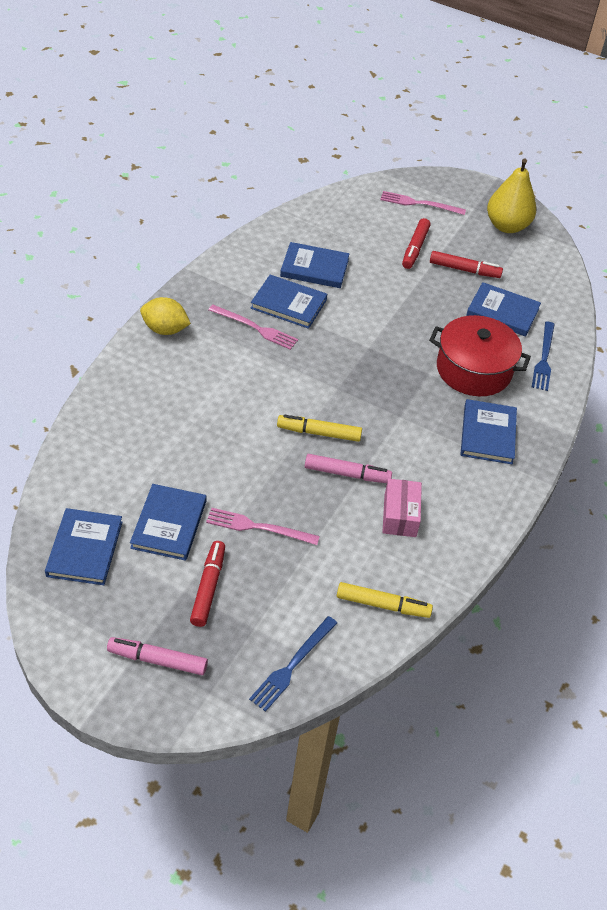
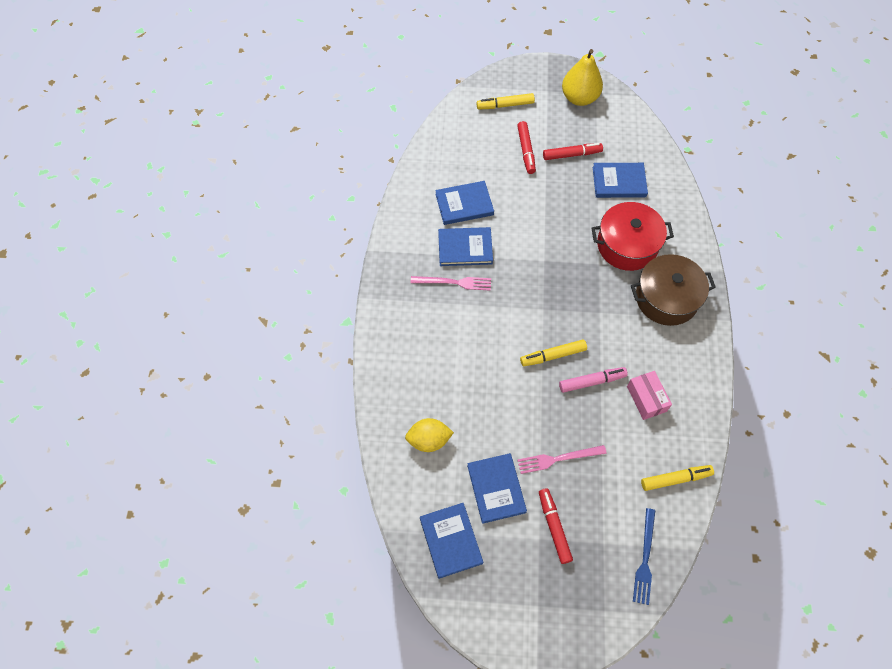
camera: 20 degrees left, 15 degrees up
(157, 660) = (555, 604): pink marker -> none
(165, 329) = (389, 316): yellow lemon -> yellow lemon (429, 440)
(419, 203) = (505, 105): pink fork -> yellow marker
(487, 434) = (666, 298): blue book -> brown pot
(544, 359) = (669, 211): blue fork -> none

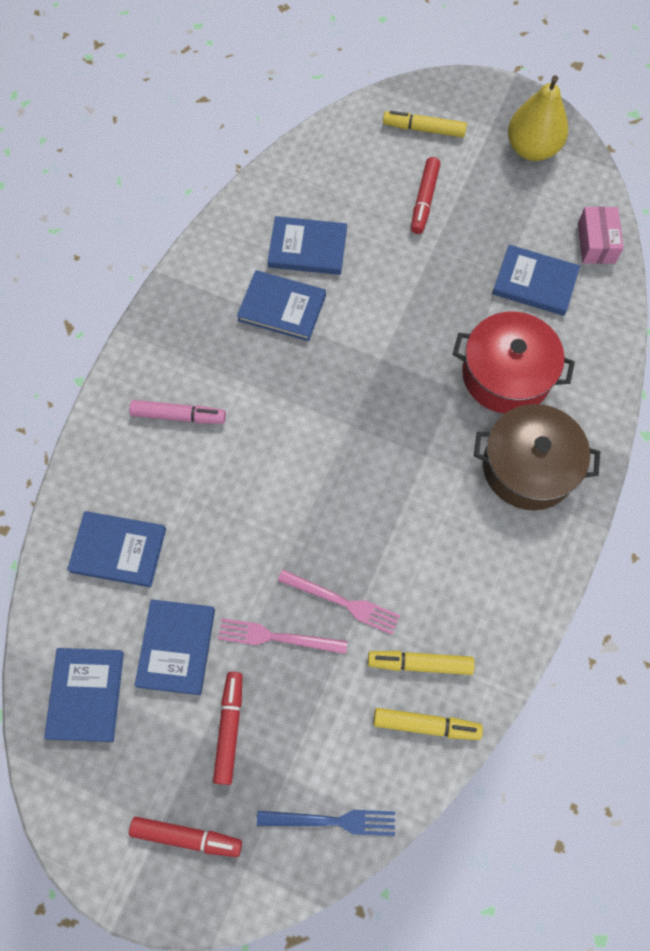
camera: 20 degrees right, 5 degrees up
(429, 440) = (118, 550): yellow lemon -> blue book
(454, 282) = (247, 349): pink fork -> pink fork (343, 602)
(553, 355) = (334, 493): yellow marker -> yellow marker (420, 663)
(572, 155) = (485, 224): red marker -> red marker (186, 837)
(592, 381) = (371, 548): pink marker -> pink marker (178, 416)
(645, 559) = (332, 821): blue fork -> blue fork turned 120 degrees counterclockwise
(646, 399) = (436, 598): pink box -> pink box (596, 243)

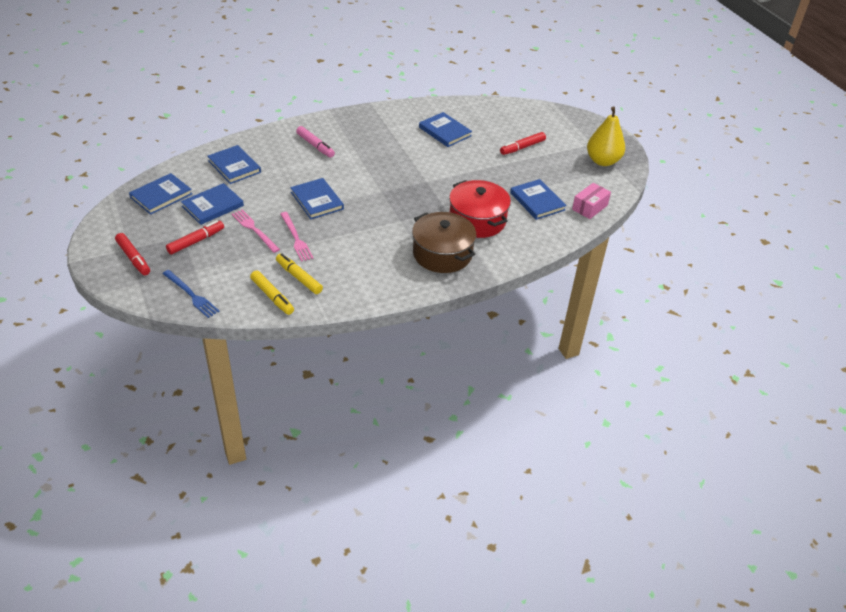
camera: 40 degrees right, 25 degrees down
(282, 308) = (406, 142): blue book -> blue book (317, 200)
(424, 129) = (556, 127): yellow marker -> none

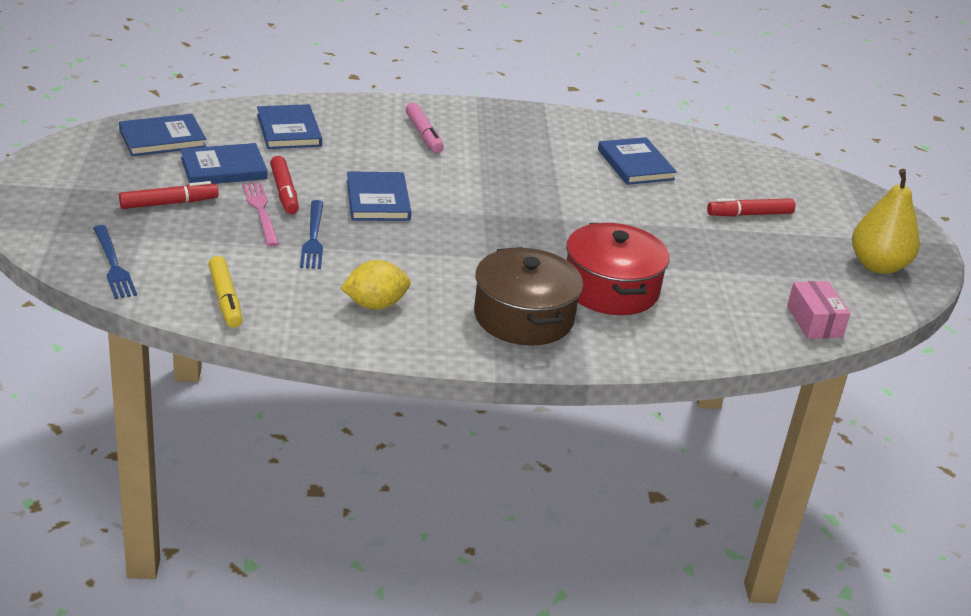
camera: 20 degrees right, 10 degrees down
(133, 258) = (69, 200): red marker -> red marker (284, 192)
(296, 238) = (313, 238): pink fork -> blue fork
(299, 277) = (281, 286): yellow marker -> none
(358, 272) = (375, 305): none -> yellow lemon
(537, 201) = (728, 290): blue book -> none
(590, 207) = (814, 321): pink box -> pink box turned 75 degrees counterclockwise

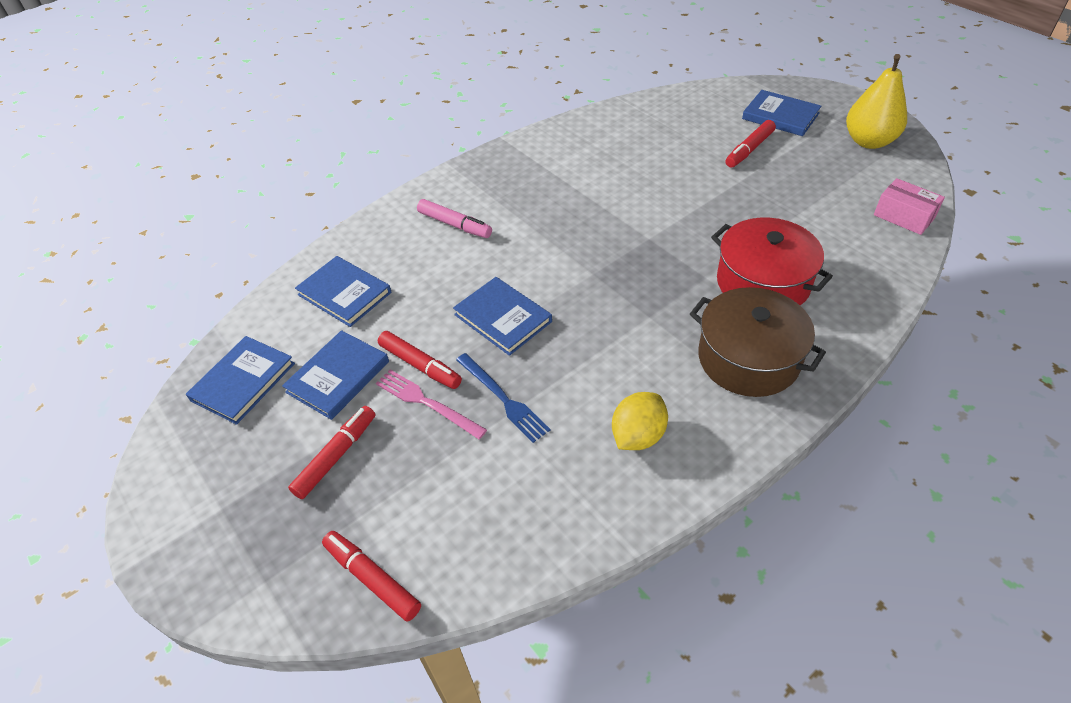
camera: 30 degrees left, 15 degrees up
(113, 265) = (372, 578): blue fork -> red marker
(225, 299) = (518, 534): yellow marker -> none
(635, 165) = (629, 154): blue book -> blue book (780, 116)

